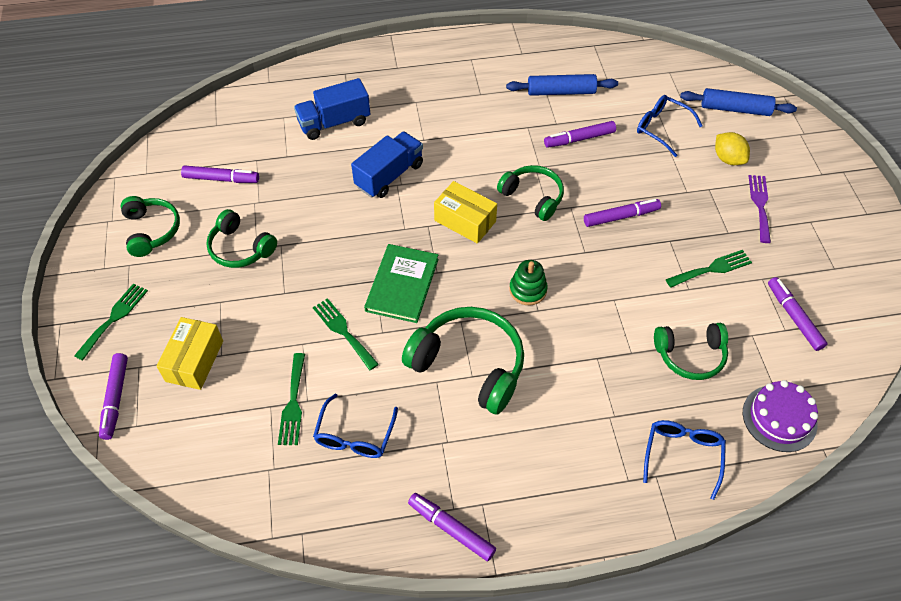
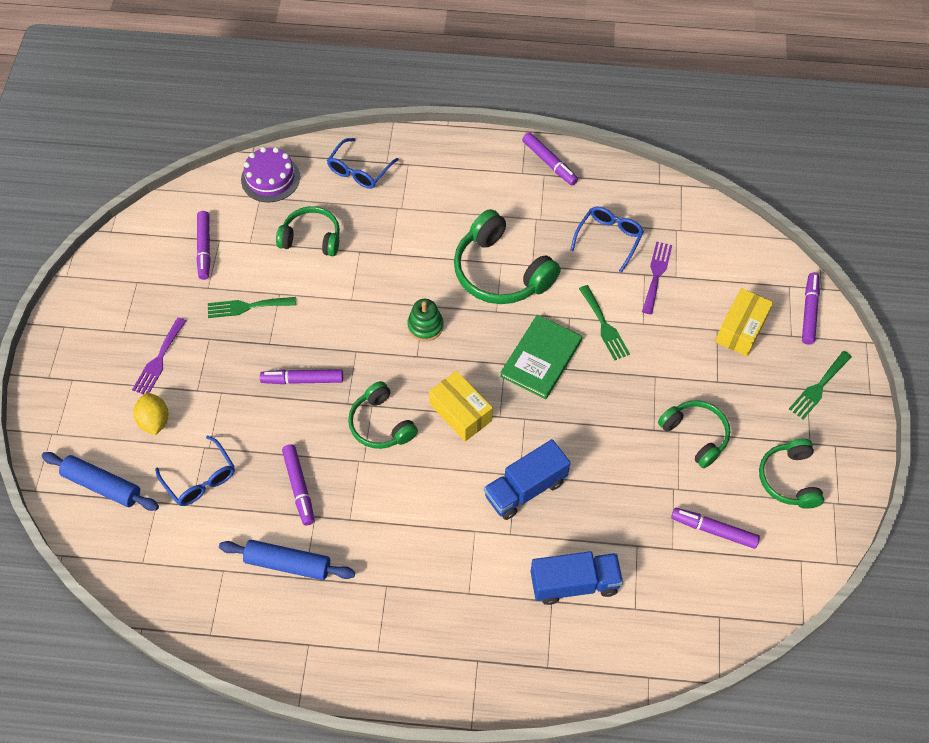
camera: 165 degrees left, 5 degrees up
(293, 403) = (656, 274): green fork -> purple fork
(579, 139) = (299, 487): purple marker -> purple marker turned 75 degrees clockwise

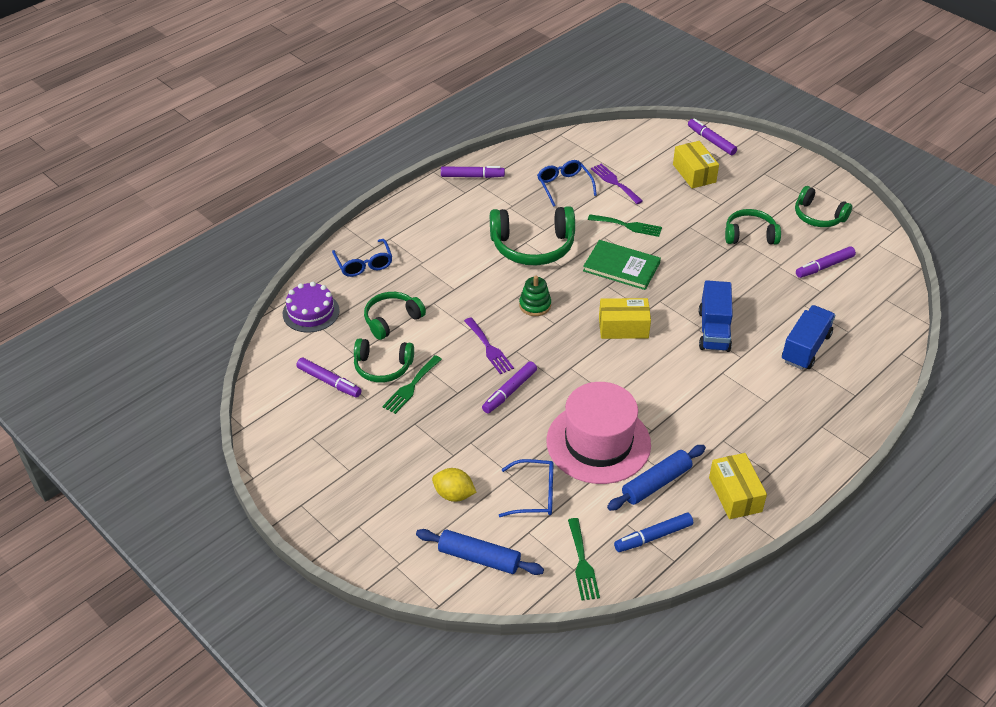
camera: 50 degrees left, 15 degrees down
(102, 485) = (479, 558): blue rolling pin -> blue rolling pin turned 45 degrees clockwise
(159, 360) = (401, 462): purple fork -> purple fork (489, 348)
(224, 600) = (653, 537): none -> blue marker
(299, 487) = (598, 443): purple marker -> pink hat
(326, 637) = (735, 494): none -> yellow box
(381, 424) = (591, 371): green headphones -> green headphones (382, 367)
(541, 358) = (621, 267): green book -> green book turned 45 degrees counterclockwise
(818, 387) = (767, 168): green fork -> green fork (582, 563)

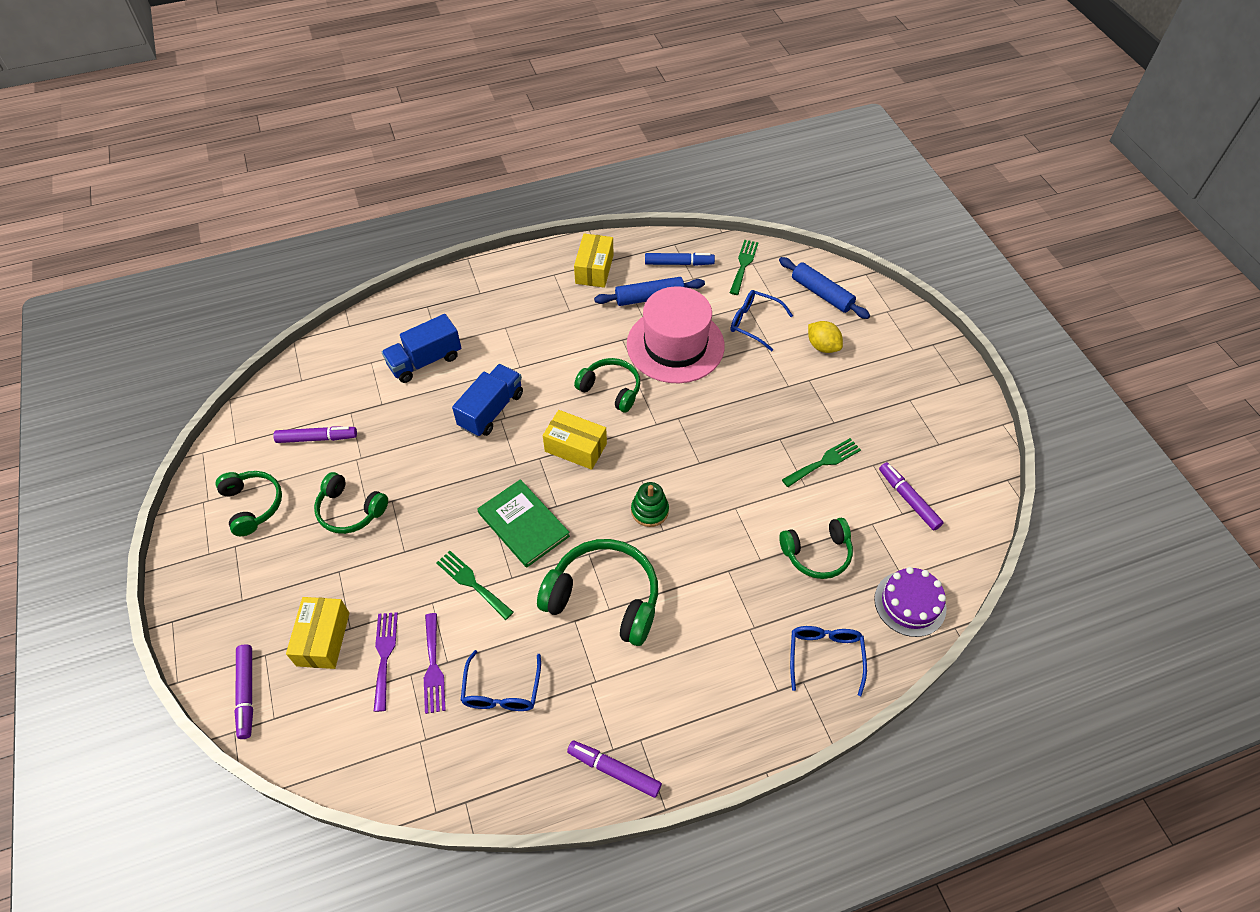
camera: 155 degrees left, 10 degrees up
(382, 367) = (846, 496): green headphones -> green headphones (611, 389)
(489, 348) = (725, 476): purple fork -> purple fork (384, 655)
(509, 391) = (729, 421): purple marker -> none

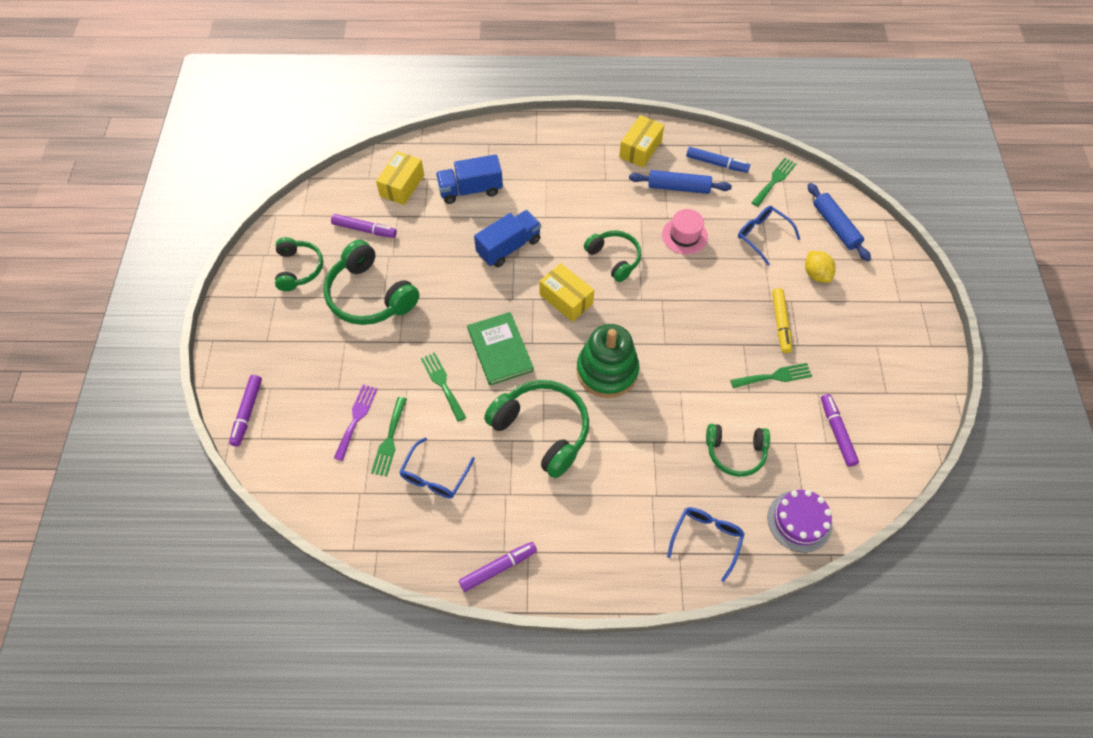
camera: 20 degrees right, 5 degrees up
(323, 639) = (315, 390): yellow box -> yellow box (402, 185)
(350, 510) = (370, 296): green headphones -> green headphones, size x1.59
(433, 667) = (389, 440): purple fork -> green fork
(614, 770) = (498, 568): purple marker -> purple marker turned 105 degrees clockwise
(649, 511) = (607, 371): green stacking toy -> green stacking toy, size x1.87
(675, 345) = (684, 236): pink hat -> pink hat, size x0.52
(807, 406) = (780, 323): none -> yellow marker

